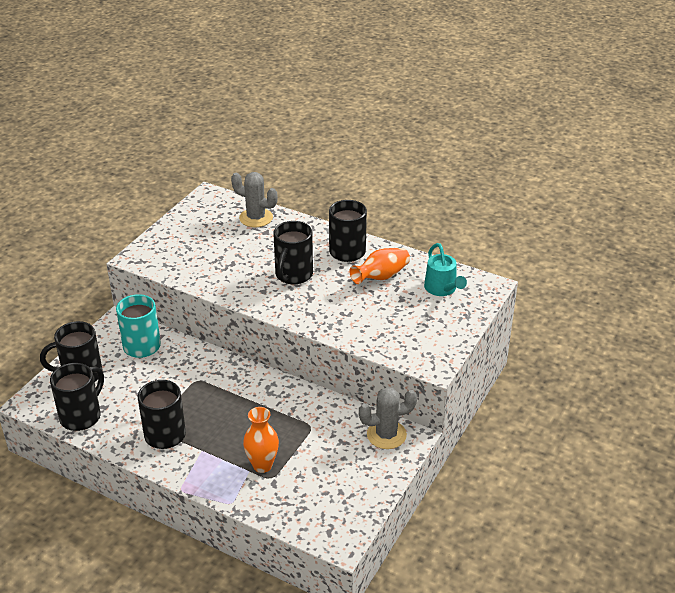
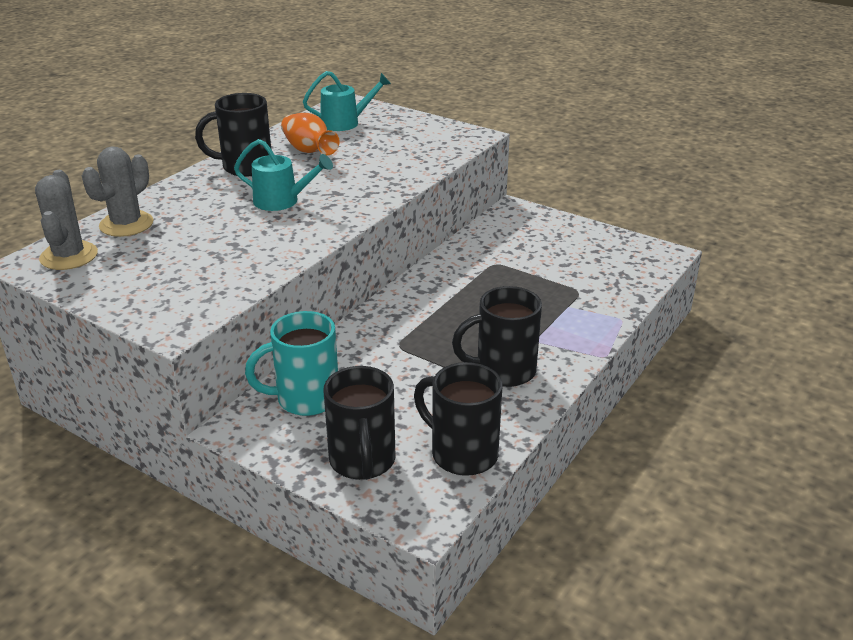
camera: 85 degrees left, 5 degrees down
(262, 465) = (559, 296): orange vase -> none
(293, 275) = (283, 201): black mug -> turquoise watering can
(386, 435) = (510, 221): grey cactus -> grey cactus (69, 256)

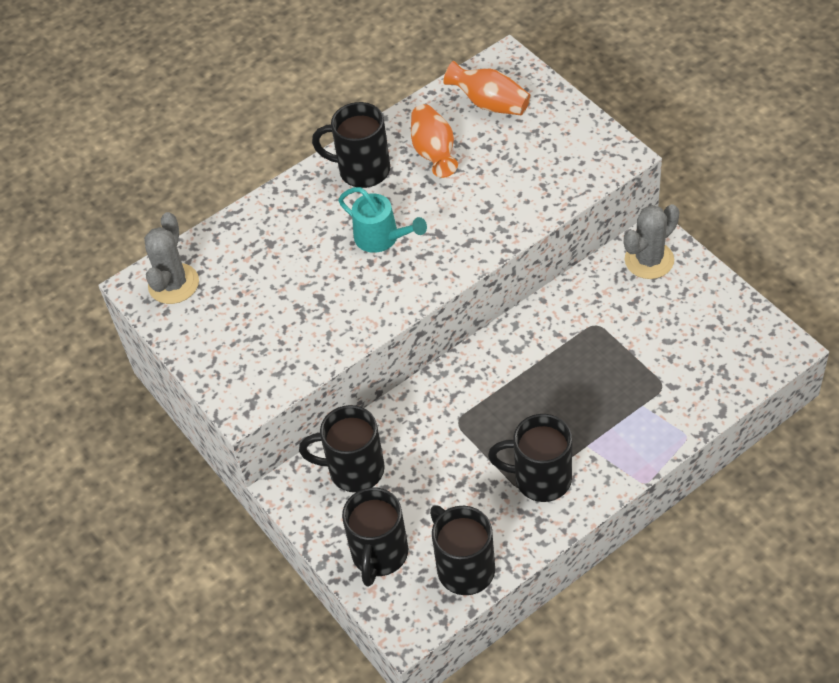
camera: 25 degrees right, 20 degrees up
(126, 224) = (231, 245): grey cactus -> grey cactus (649, 260)
(305, 399) = (354, 470): turquoise mug -> black mug
(346, 123) = (490, 103): turquoise watering can -> orange vase

